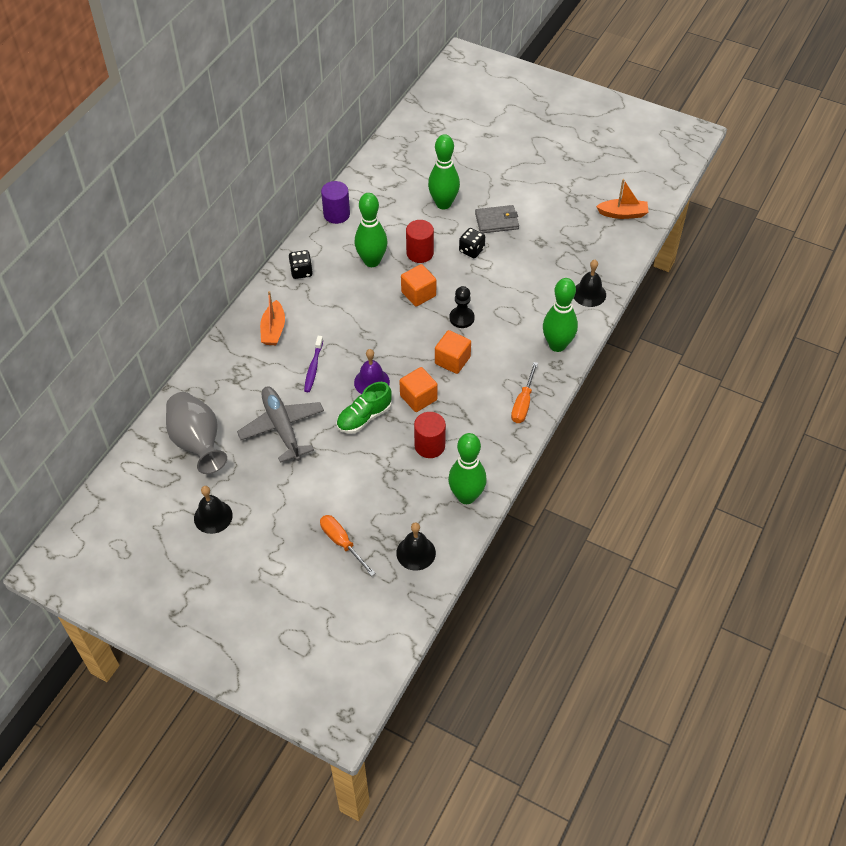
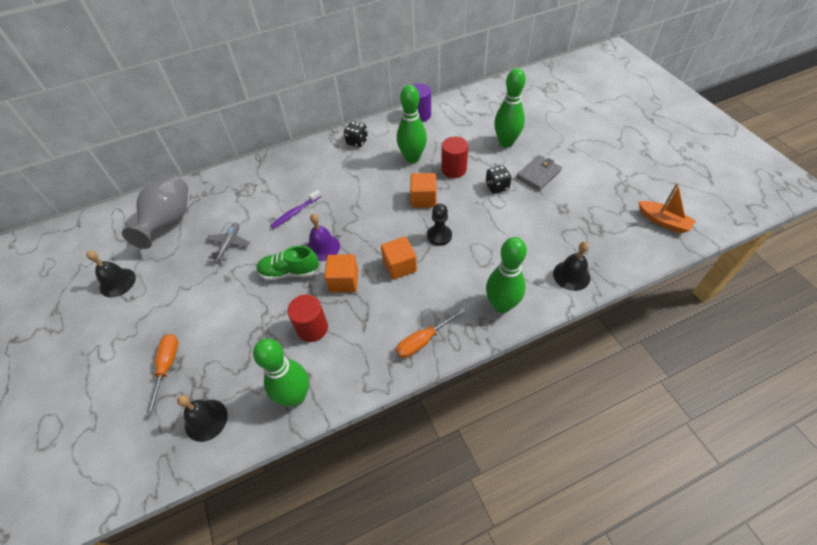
camera: 40 degrees right, 0 degrees up
(273, 330) = (298, 171): orange boat -> none
(282, 427) = (229, 244): grey plane -> grey plane, size x0.57
(497, 221) = (538, 174): grey wallet -> grey wallet turned 75 degrees counterclockwise

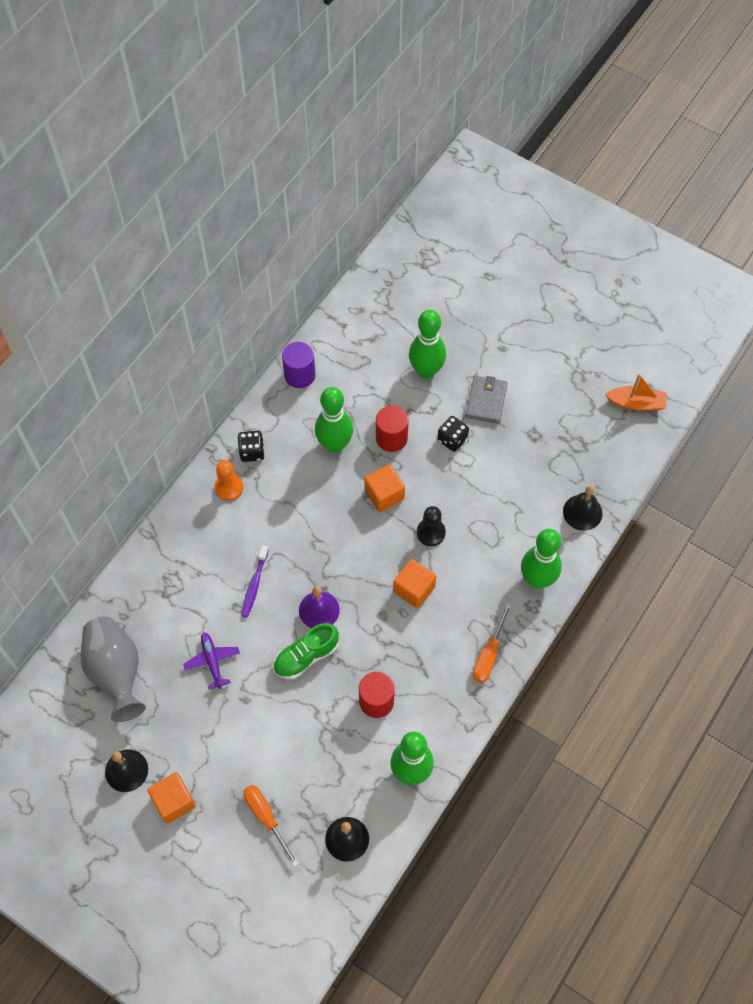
camera: 35 degrees left, 10 degrees up
(229, 244) = (212, 661): grey plane -> purple plane
(327, 154) = (229, 487): none -> orange pawn
(344, 281) = (370, 636): orange cube -> orange cube (174, 801)

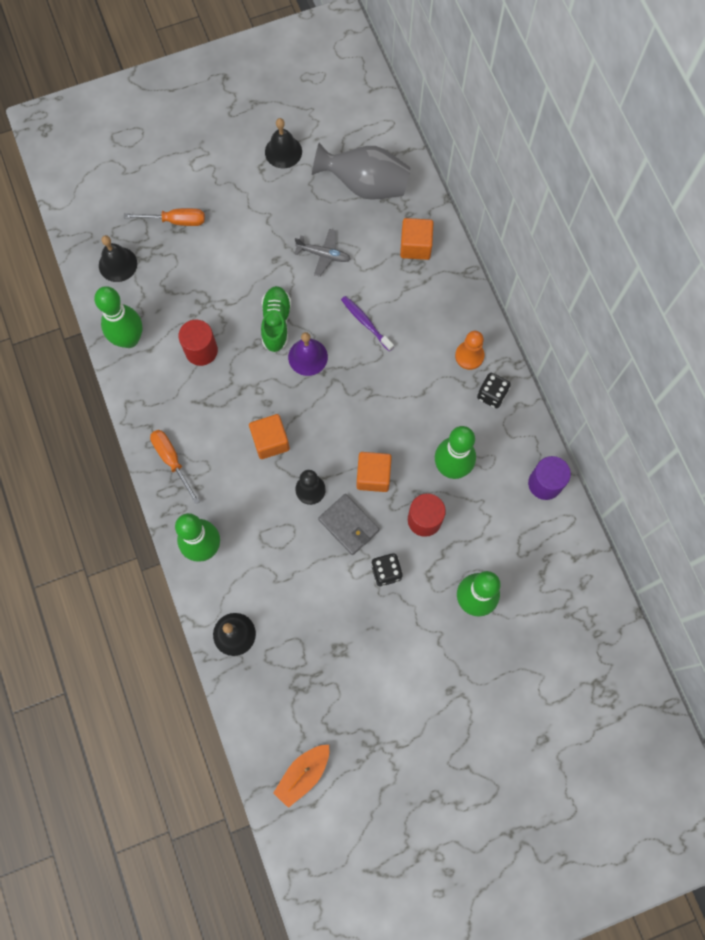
camera: 125 degrees right, 10 degrees up
(174, 801) = (236, 169): orange cube -> orange cube (415, 246)
(212, 661) = (323, 255): purple plane -> grey plane
(486, 401) = (404, 632): grey wallet -> grey wallet (348, 525)

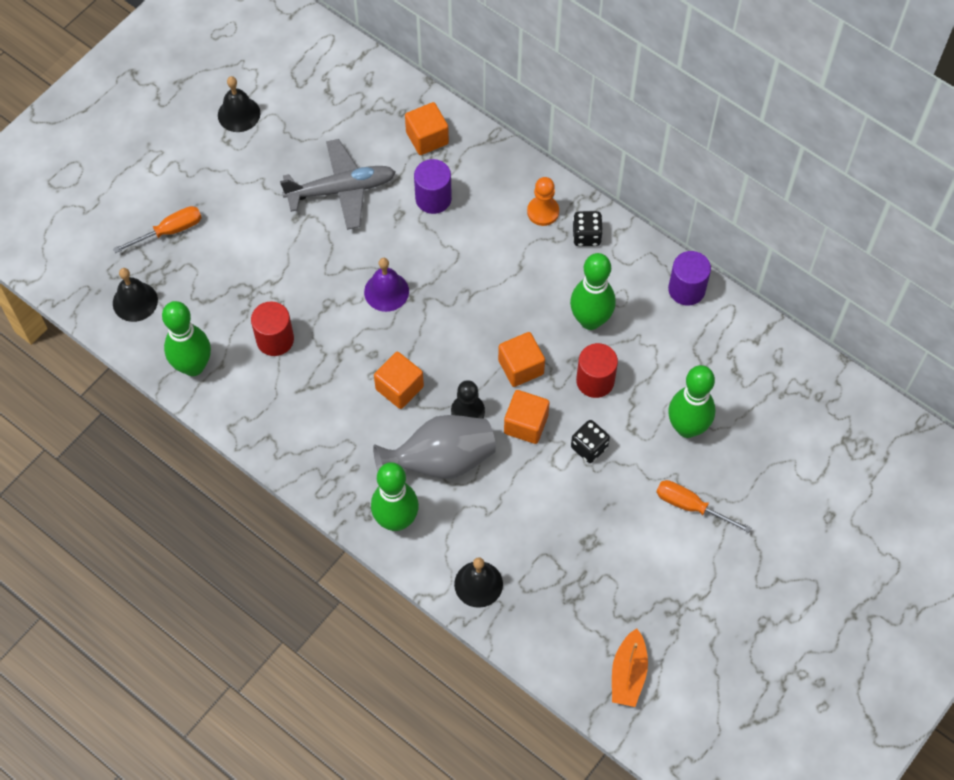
camera: 30 degrees left, 10 degrees down
(172, 460) = (311, 457): orange screwdriver -> orange screwdriver (691, 506)
(276, 323) = (334, 276): green shoe -> none
(323, 255) = (341, 190): grey plane -> grey plane, size x1.76
(348, 525) = (526, 424): grey wallet -> orange cube
(365, 185) = (341, 106): grey vase -> grey vase (440, 461)
(366, 323) = (424, 232): purple toothbrush -> none
(390, 299) = (433, 198): none -> purple cylinder

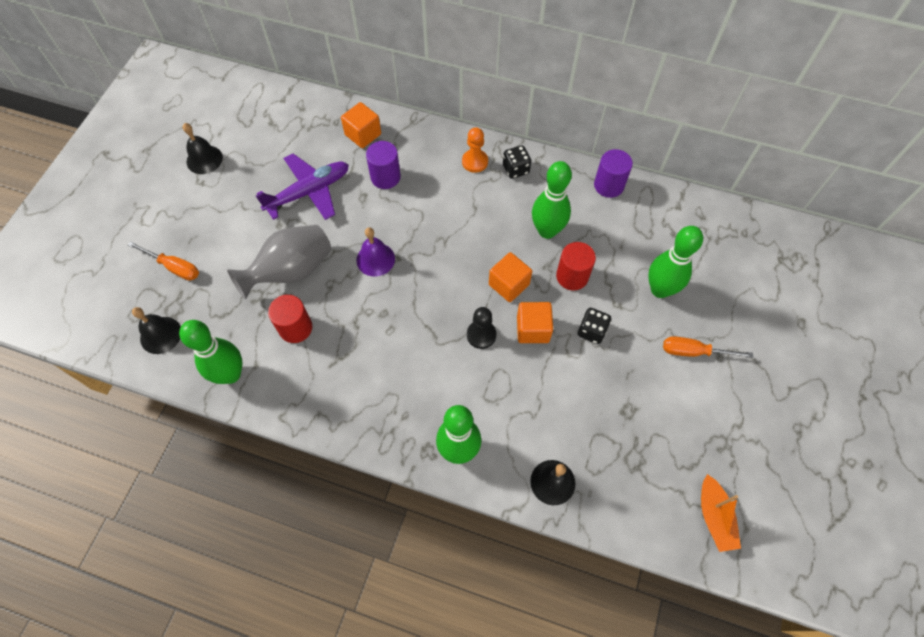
camera: 20 degrees left, 0 degrees up
(169, 231) = (174, 267): orange screwdriver -> orange screwdriver turned 75 degrees clockwise
(341, 190) = (309, 192): grey plane -> purple plane
(399, 388) = (416, 334): orange cube -> none
(440, 461) = (475, 384): grey vase -> grey vase (291, 271)

